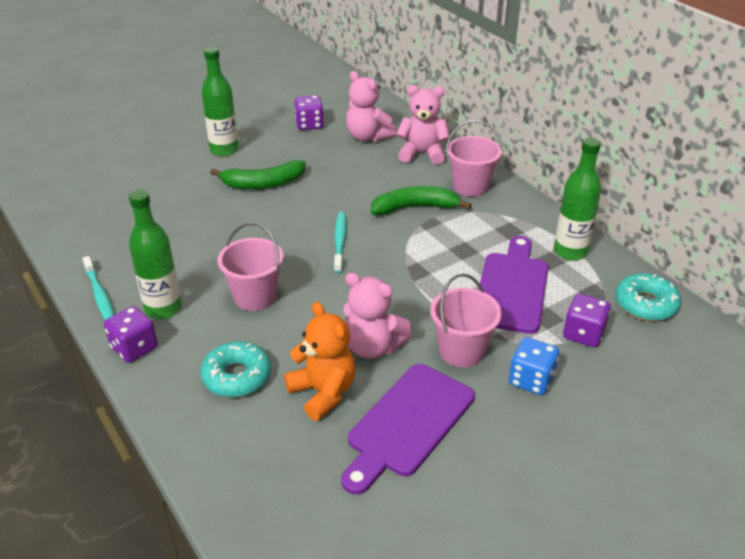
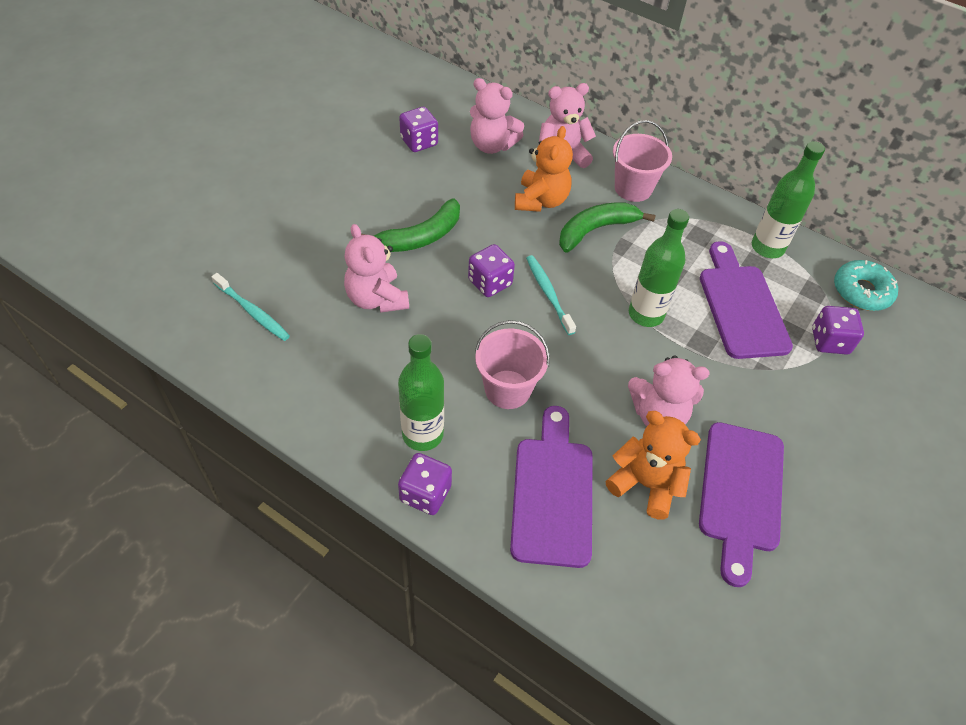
camera: 25 degrees left, 15 degrees up
(100, 296) = (341, 439): turquoise toothbrush -> turquoise toothbrush (253, 312)
(198, 215) = (376, 299): none -> pink teddy bear
(224, 150) = (347, 200): green bottle -> green bottle (646, 314)
(237, 376) = (552, 493): turquoise donut -> purple cutting board
(296, 224) = (490, 282): none -> purple dice
(381, 179) = (541, 201): none -> orange teddy bear
(461, 351) = (739, 393): pink bucket -> none
(531, 380) = (815, 407): blue dice -> none

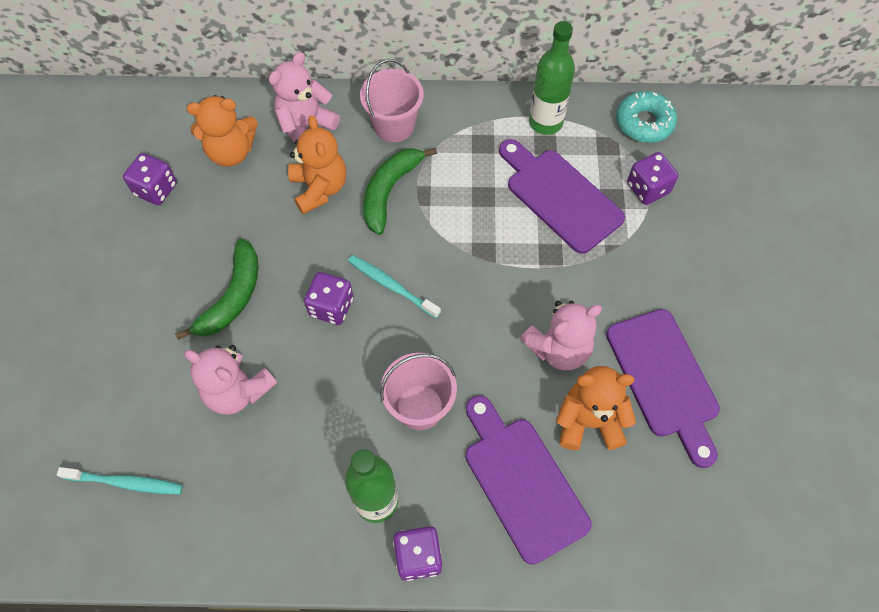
camera: 30 degrees left, 10 degrees up
(492, 145) = (231, 152): pink teddy bear -> orange teddy bear
(646, 314) = (487, 254): green bottle -> none

